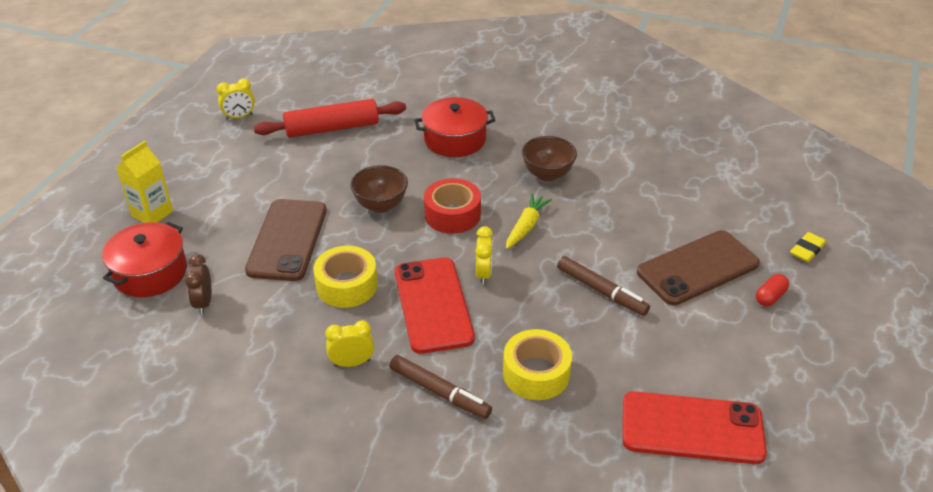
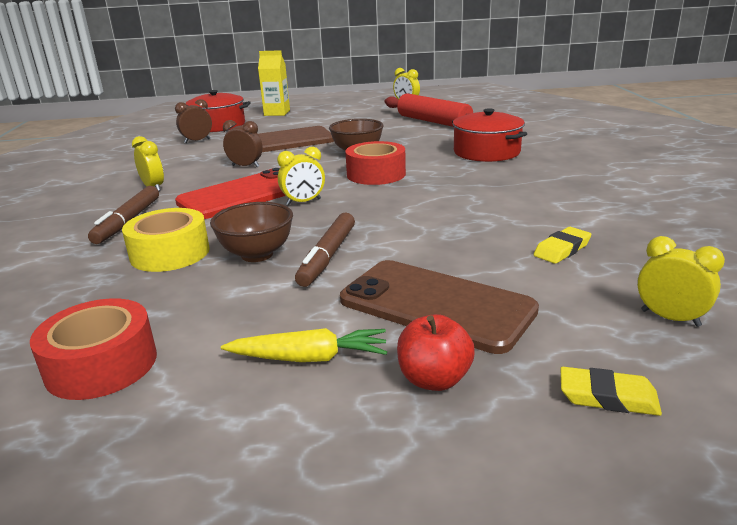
camera: 65 degrees right, 15 degrees down
(346, 285) = (245, 166): yellow tape -> brown clock
(526, 226) = (396, 202): yellow carrot -> yellow carrot (310, 358)
(547, 174) = (495, 192): brown bowl -> brown bowl (257, 255)
(659, 191) = (562, 249): none -> yellow eraser
(692, 428) = (101, 365): red phone -> red tape
(755, 197) = (670, 318): none -> yellow clock
(770, 297) = (434, 379): red capsule -> red apple

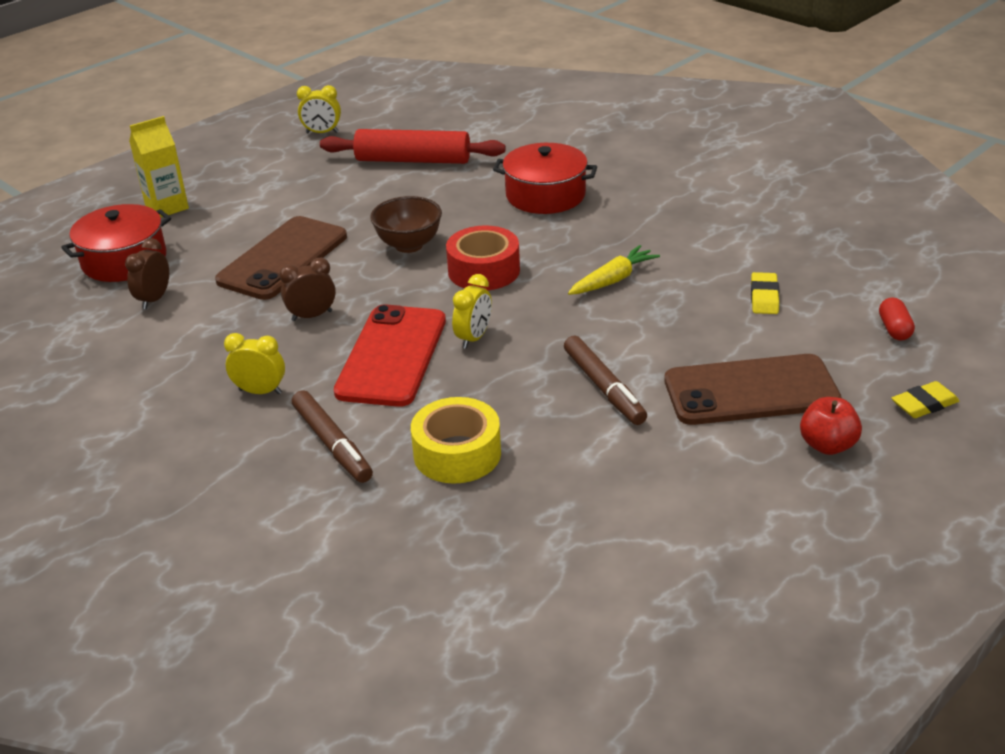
camera: 40 degrees left, 10 degrees up
(101, 365) = (606, 562): red tape -> none
(257, 255) = (541, 415): brown bowl -> none
(310, 358) = (735, 474): yellow carrot -> yellow carrot (613, 280)
(670, 318) = (894, 329): yellow clock -> red capsule

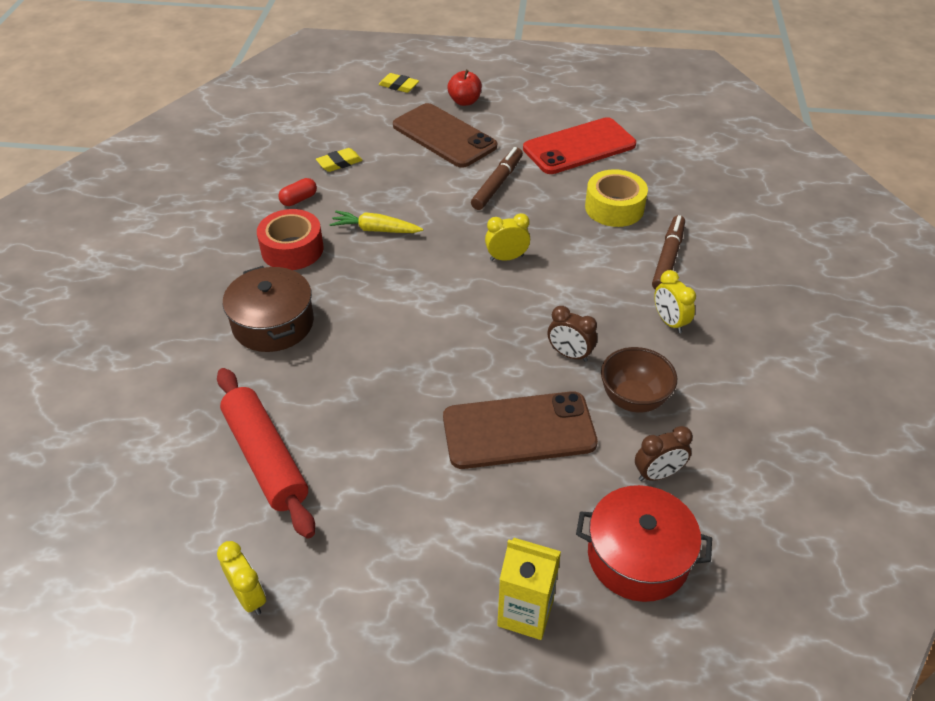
camera: 130 degrees left, 10 degrees up
(392, 356) = (565, 283): red phone -> red phone (579, 147)
(409, 245) = (424, 361): brown bowl -> brown bowl (633, 399)
(484, 271) = (422, 297): red tape -> red tape (292, 249)
(545, 195) = (273, 323): red pot -> brown pot
(894, 329) = (333, 111): red capsule -> red capsule (299, 199)

